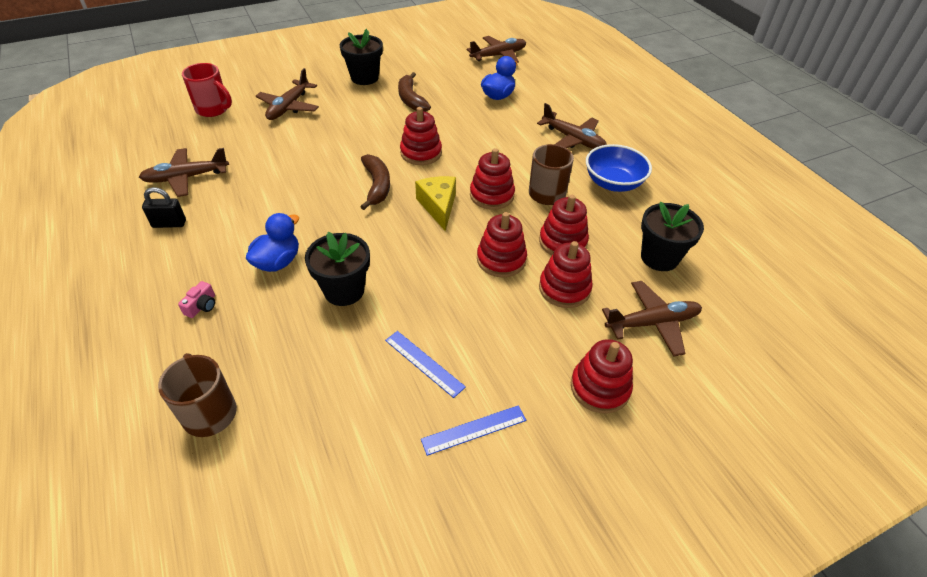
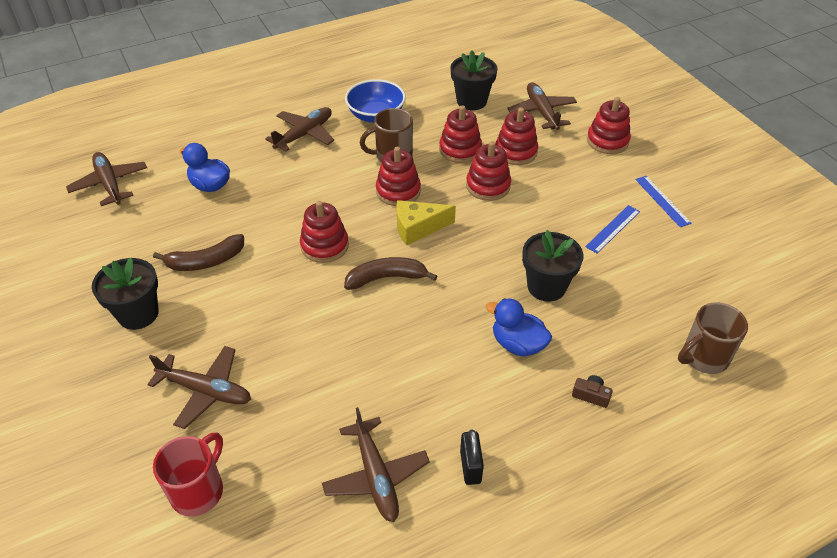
camera: 90 degrees left, 0 degrees up
(202, 306) = (591, 395): pink camera -> brown camera

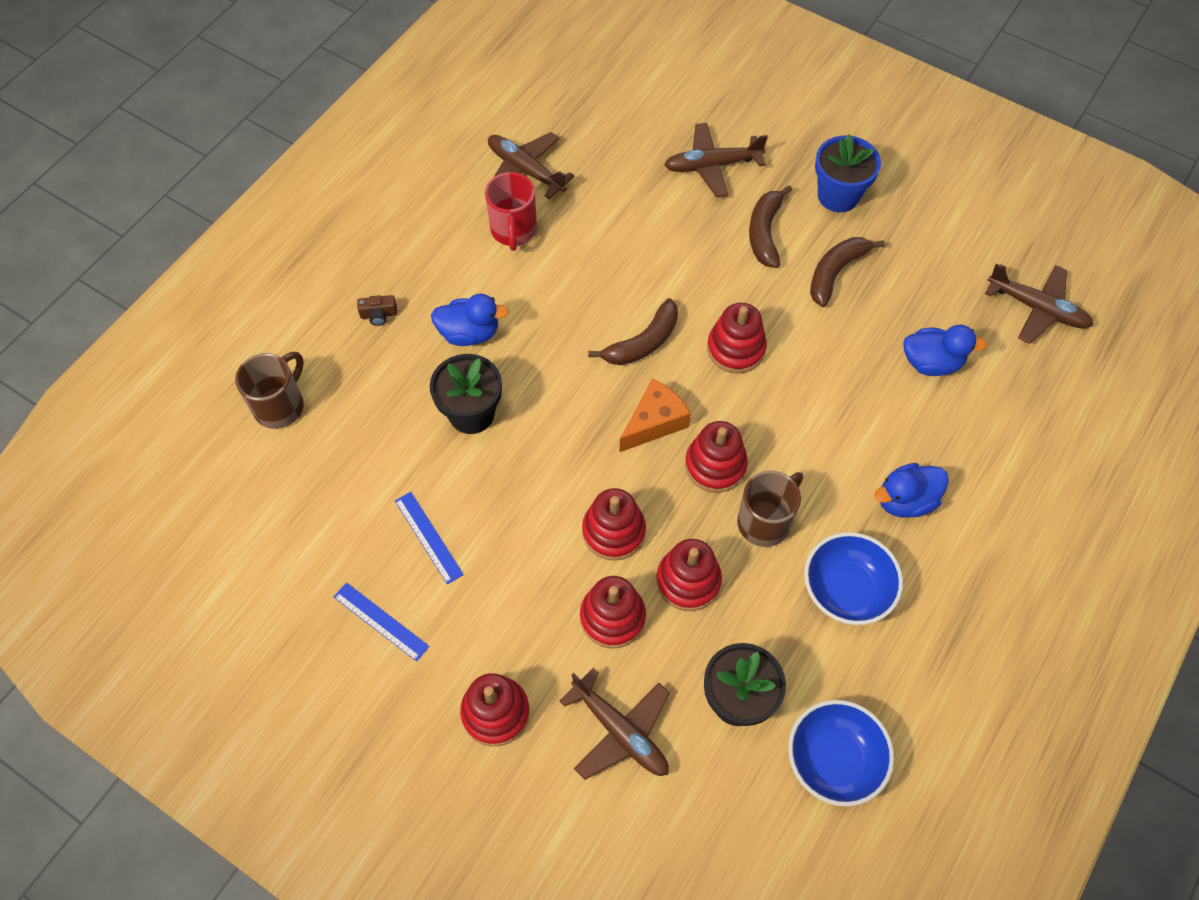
camera: 150 degrees right, 15 degrees up
(138, 314) = (838, 196): black flower pot -> blue flower pot
(198, 490) = (649, 104): red mug -> red mug (513, 230)
(223, 313) = (765, 232): none -> brown banana
(304, 134) = (905, 500): brown plane -> blue duck
(418, 228) = (654, 422): yellow cheese -> orange cheese
(441, 69) = (834, 760): none -> blue bowl
(470, 467) = (455, 209): black padlock -> none
(613, 229) = (428, 537): blue ruler -> blue ruler turned 45 degrees counterclockwise

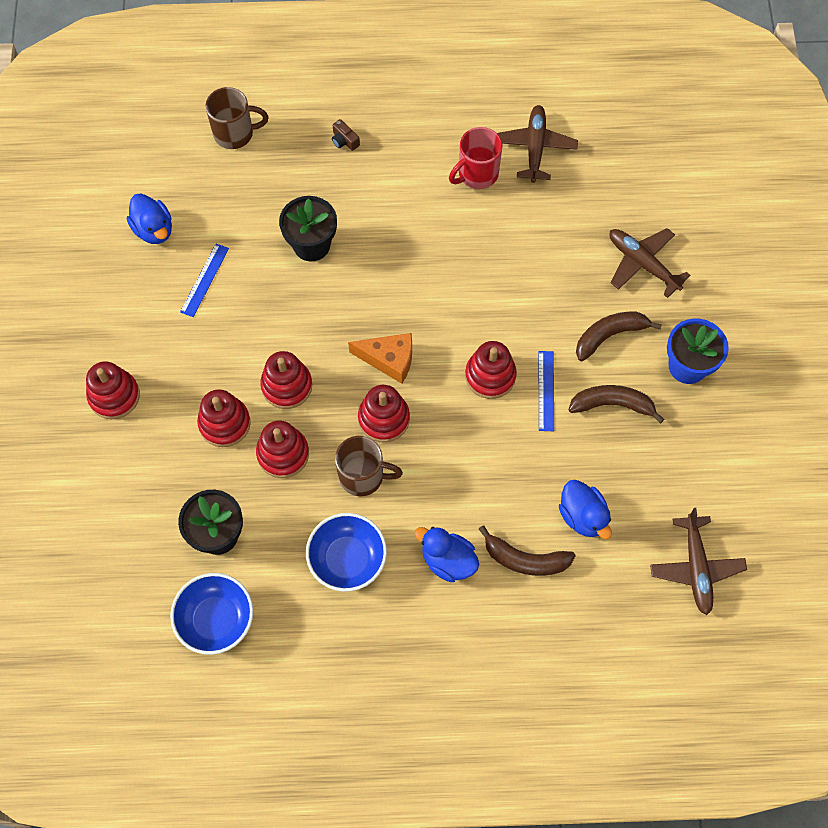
camera: 55 degrees right, 5 degrees up
(381, 621) = (129, 292): blue ruler -> blue ruler (546, 390)
(469, 333) = (372, 203): blue duck -> blue duck (154, 229)
(620, 731) = (149, 476): brown plane -> none
(642, 343) = (448, 313): brown banana -> brown banana (525, 559)

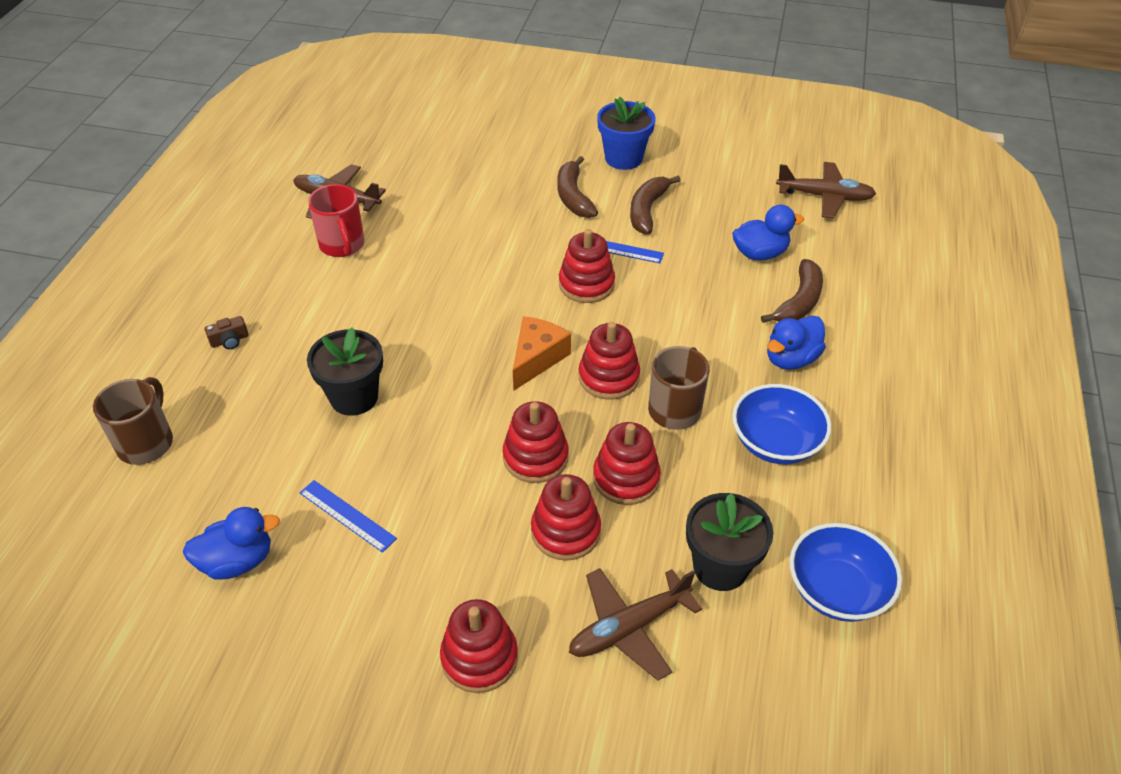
camera: 75 degrees left, 20 degrees down
(642, 264) = (506, 161): brown plane -> brown plane (629, 628)

